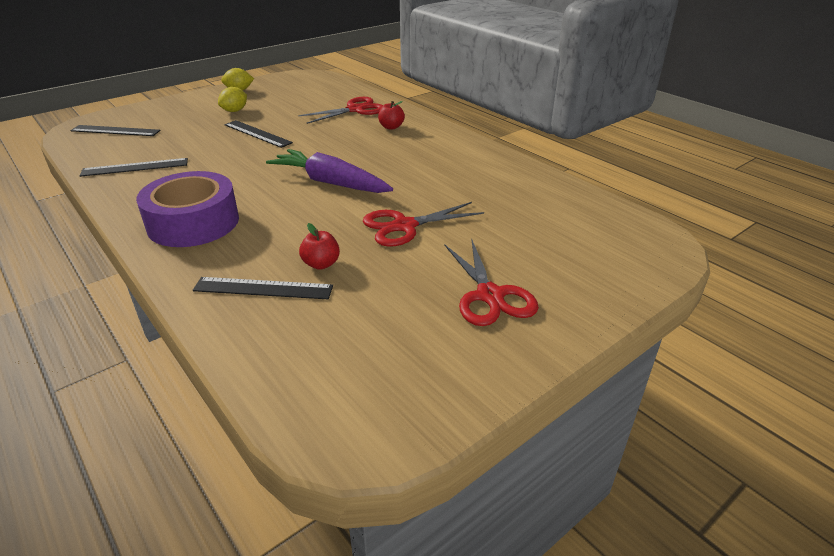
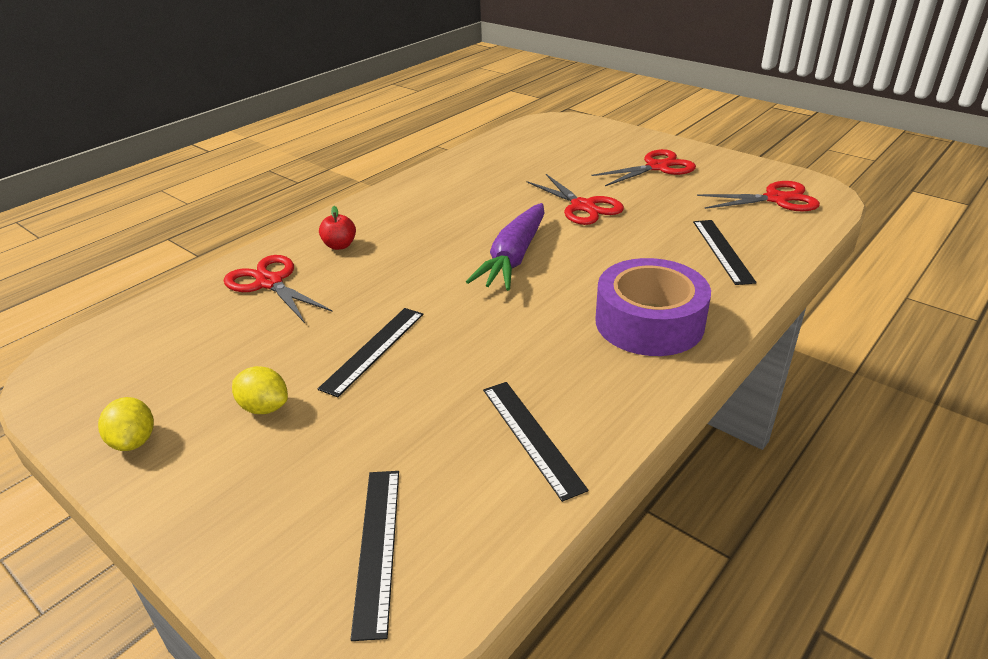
camera: 100 degrees left, 0 degrees up
(321, 264) = (668, 233): red apple -> none
(353, 374) = (776, 199): none -> red scissors

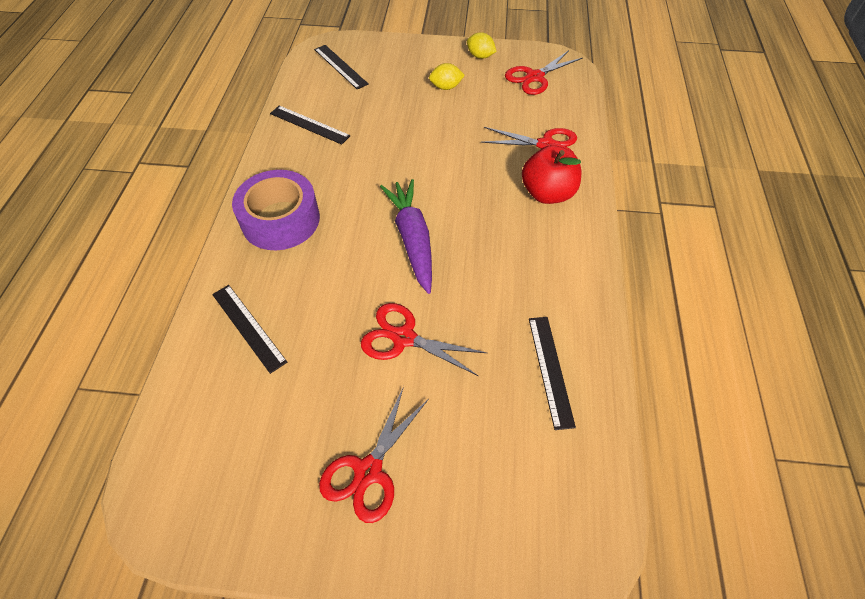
camera: 145 degrees right, 20 degrees up
(339, 245) = (547, 193): red apple -> red apple, size x1.90
(374, 350) = (429, 132): black ruler -> black ruler (550, 370)
(776, 199) = (208, 458): red scissors -> red scissors (534, 77)

